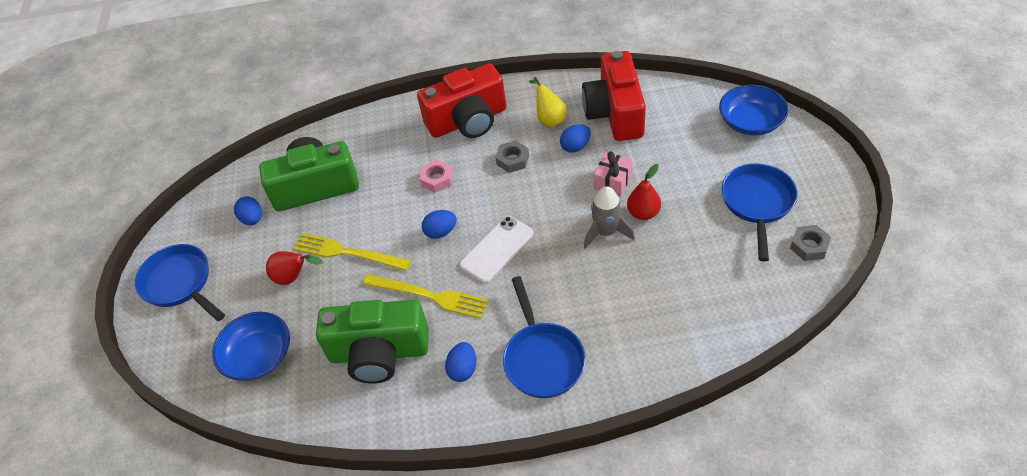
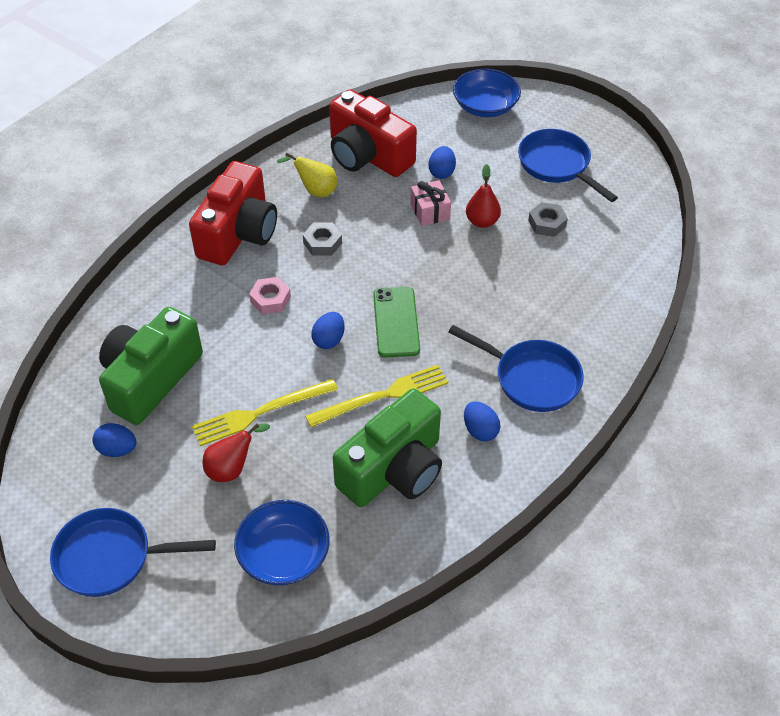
camera: 50 degrees left, 0 degrees up
(496, 249) = (396, 322): white phone -> green phone
(575, 146) = (366, 201): blue egg -> blue egg (441, 172)
(606, 232) = (470, 253): grey rocket -> none
(809, 246) = (624, 175): grey nut -> grey nut (547, 223)

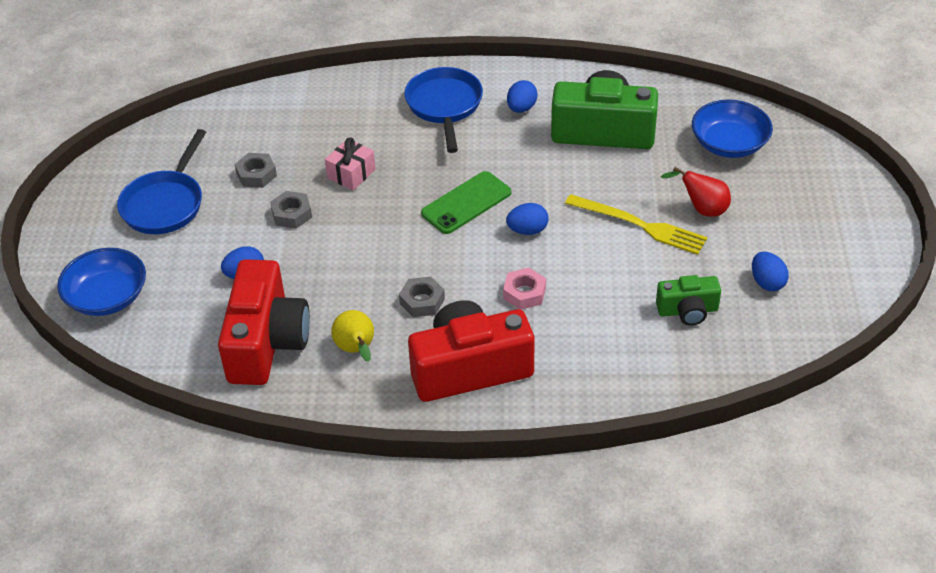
camera: 125 degrees left, 5 degrees down
(111, 557) = (841, 223): blue pan -> none
(150, 379) = (687, 311): green camera -> green camera, size x0.53
(382, 396) = (547, 170): yellow fork -> none
(430, 211) = (309, 253): pink gift -> pink gift (351, 174)
(482, 221) = (292, 214): red pear -> grey nut

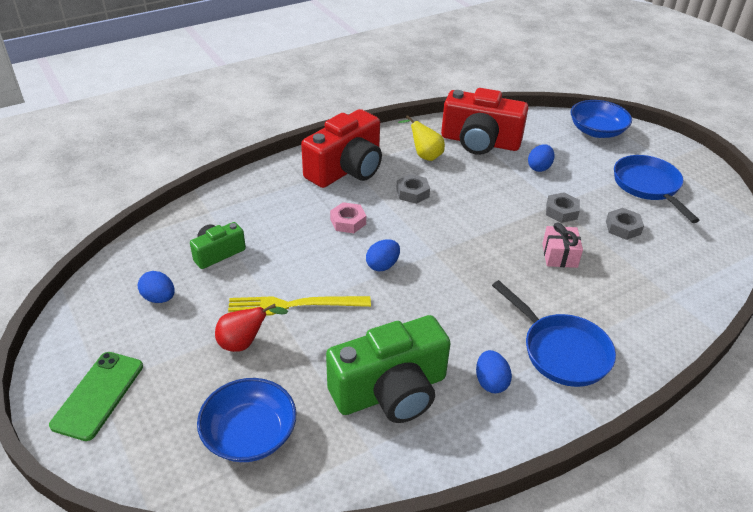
camera: 145 degrees right, 5 degrees down
(266, 342) = (480, 142): red camera -> red camera turned 45 degrees counterclockwise
(466, 203) = (449, 268): green phone -> green phone (98, 395)

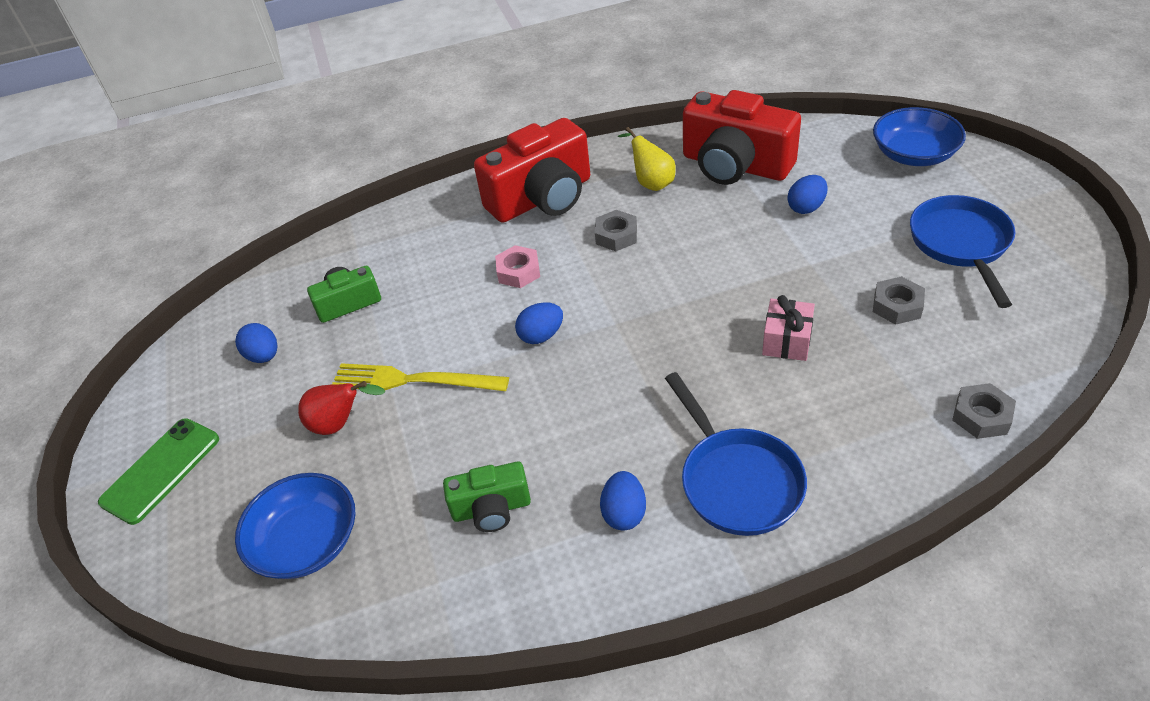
camera: 20 degrees right, 5 degrees up
(391, 391) = (491, 509): green camera -> green camera, size x0.53
(561, 211) = (814, 275): grey nut -> grey nut (981, 416)

